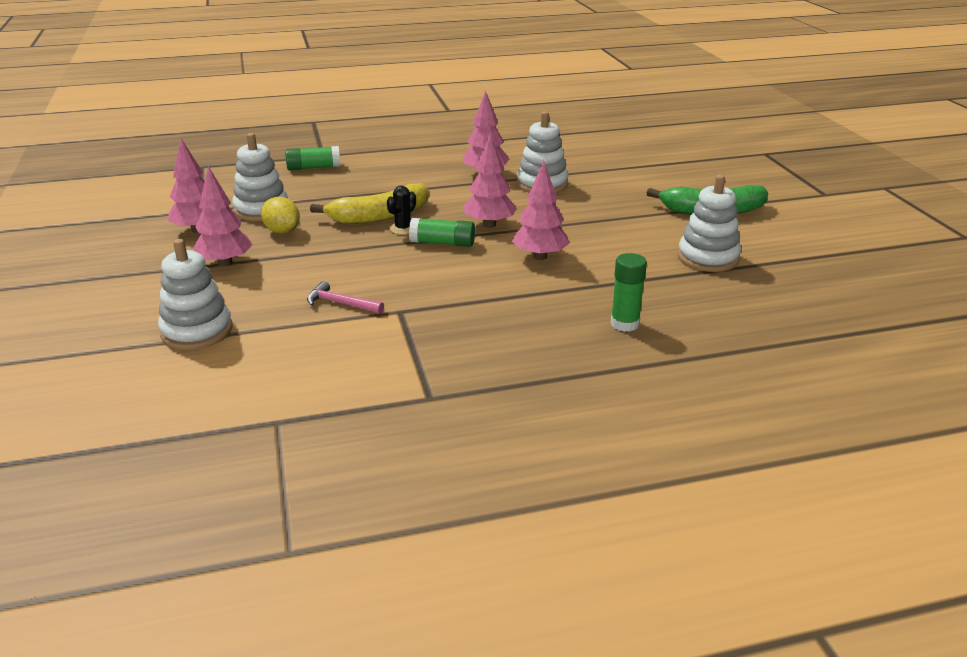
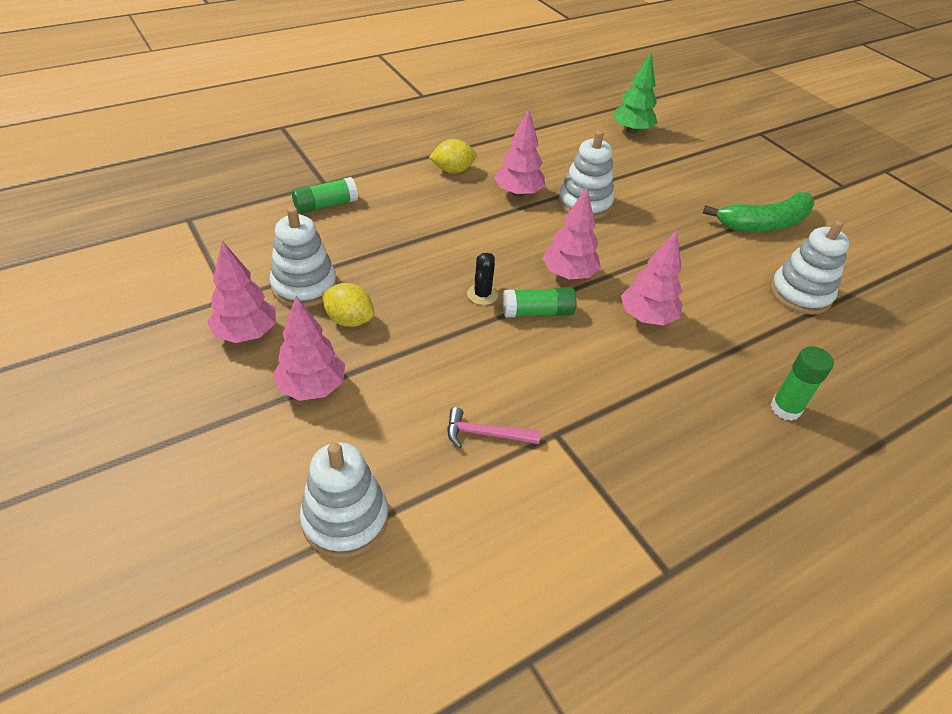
camera: 20 degrees left, 15 degrees up
(379, 216) = (446, 278): yellow banana -> none
(438, 156) = (453, 170): none -> yellow lemon
(629, 143) = (631, 131): none -> green tree

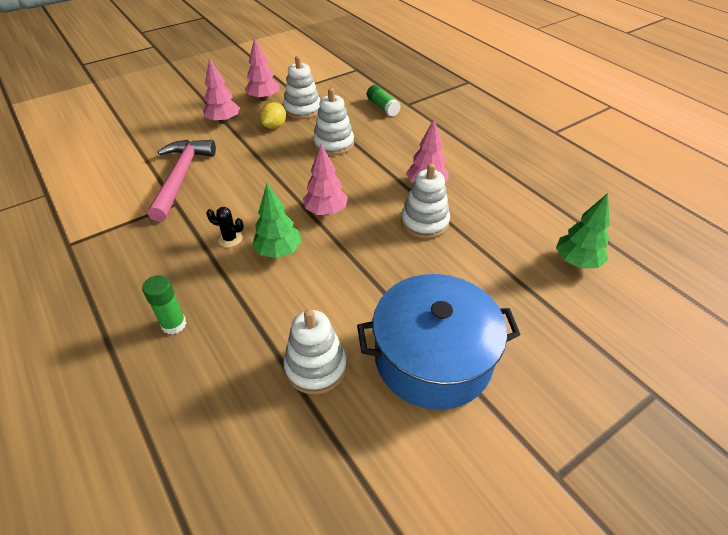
camera: 90 degrees right, 0 degrees up
(345, 519) = (140, 139): white stacking toy -> white stacking toy (333, 144)
(453, 170) = (445, 153): yellow lemon -> none
(482, 294) = (300, 172): black cactus -> black cactus (230, 239)
(485, 434) = (181, 177): pink hammer -> pink hammer, size x2.17
(537, 312) = (283, 196): green glue stick -> none
(647, 318) = (278, 251): pink tree -> green tree
(764, 224) = (433, 358): green banana -> blue pot

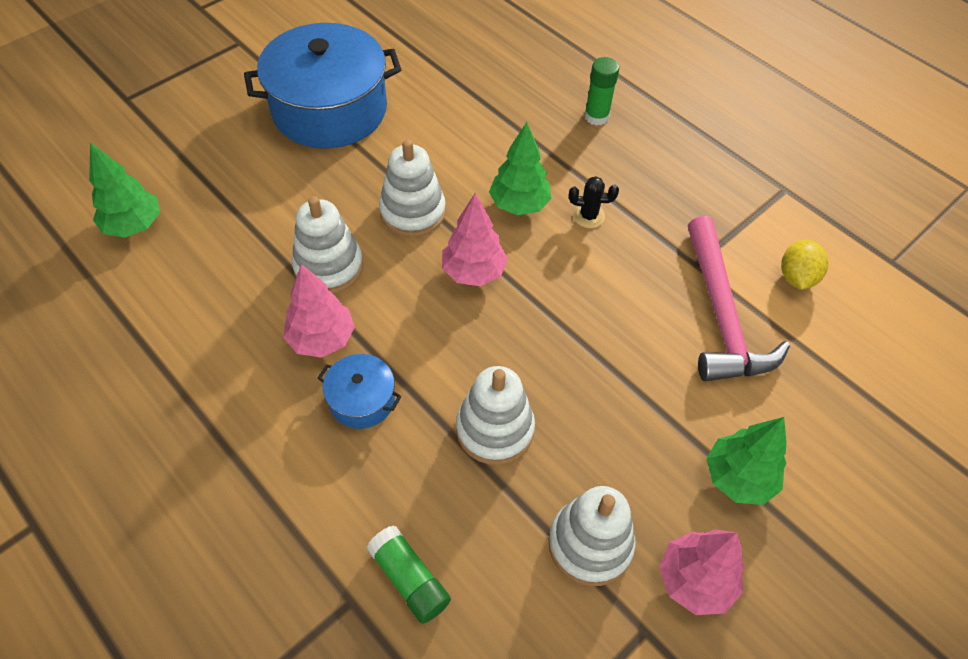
camera: 170 degrees right, 10 degrees up
(223, 121) = (738, 478): pink tree -> green tree
(274, 126) = (627, 472): yellow lemon -> yellow lemon (796, 277)
(316, 367) = (442, 94): white stacking toy -> white stacking toy (413, 212)
(402, 159) = (362, 400): none -> blue pot

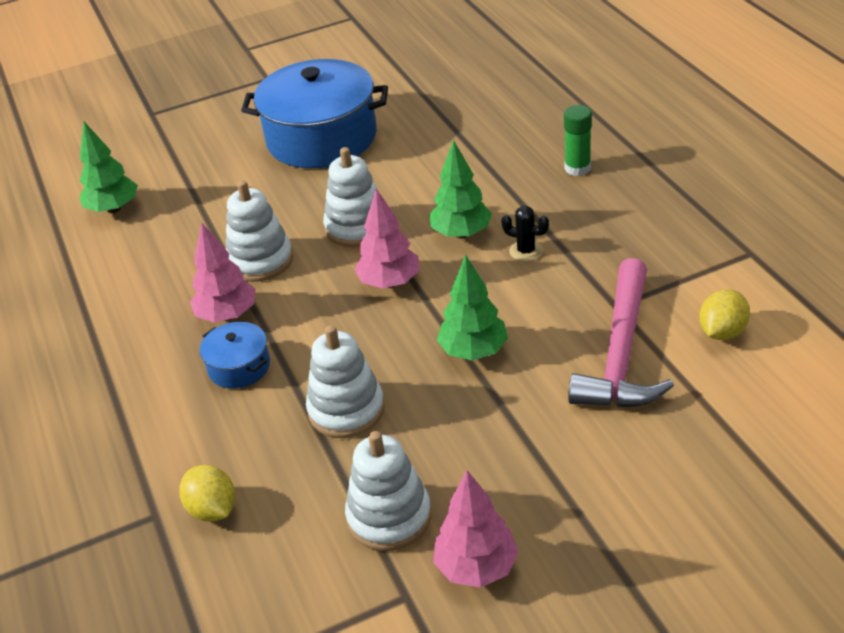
camera: 25 degrees right, 15 degrees down
(409, 579) = (213, 509): green glue stick -> yellow lemon
(738, 478) = (565, 492): green tree -> green tree (473, 351)

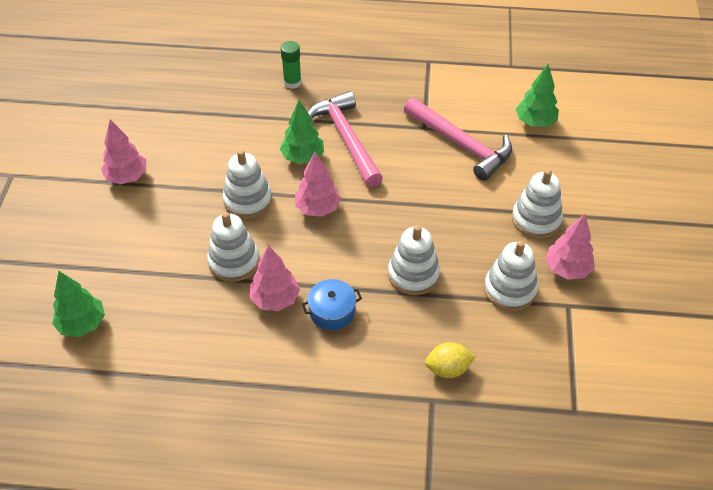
camera: 65 degrees left, 10 degrees up
(321, 138) = (127, 177): blue pot -> pink tree
(473, 351) = (411, 199): green tree -> green tree (535, 122)
(526, 251) = (346, 139): black cactus -> pink hammer
(546, 492) = (536, 220): none -> white stacking toy
(722, 332) = (476, 102): yellow lemon -> none

